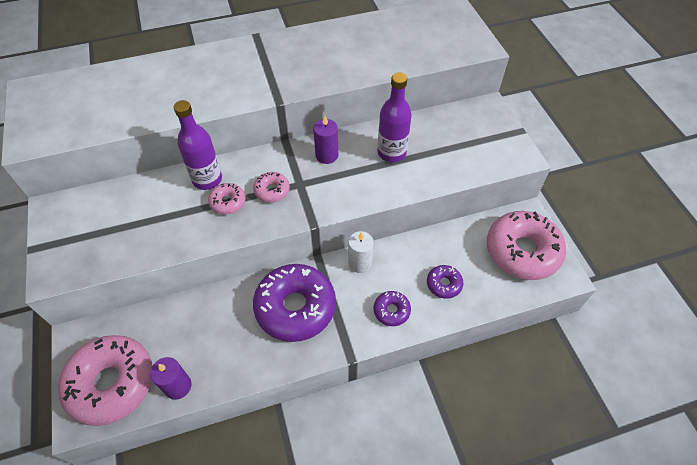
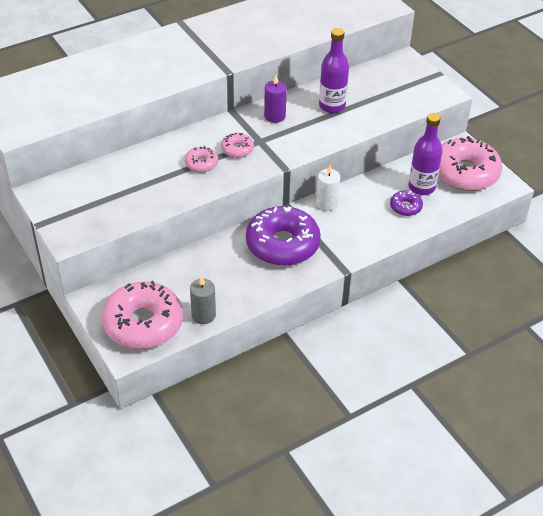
camera: 15 degrees left, 10 degrees down
(178, 386) = (203, 315): purple candle -> grey candle
(207, 179) = (174, 150): purple bottle -> purple bottle (421, 187)
(391, 311) = (367, 233): purple donut -> none

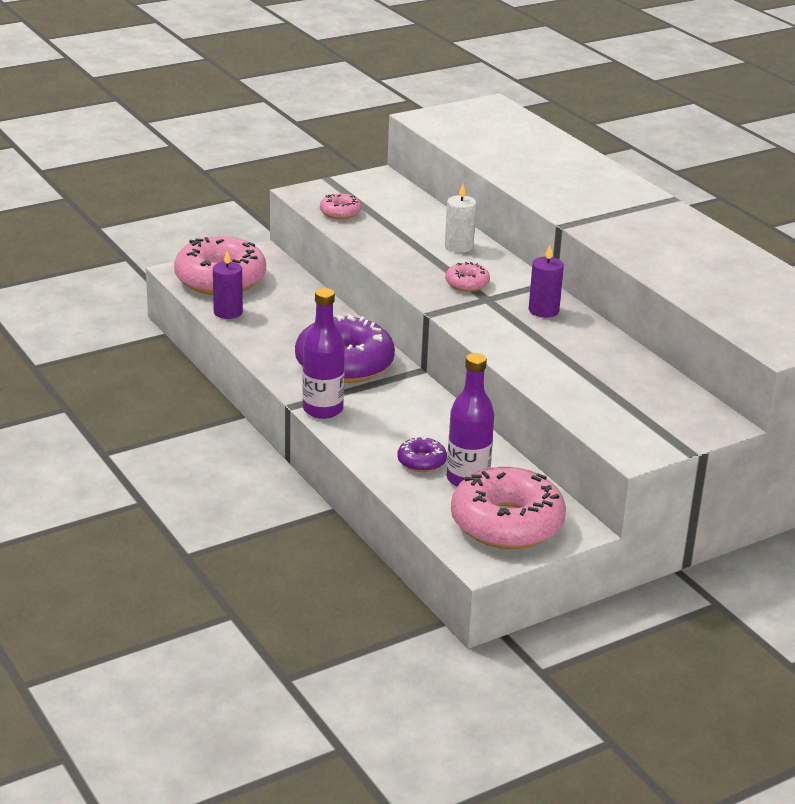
camera: 90 degrees right, 15 degrees down
(201, 164) = (436, 261): pink donut -> pink donut (340, 212)
(203, 315) = (228, 312): grey candle -> purple candle
(327, 204) = (425, 399): white candle -> white candle (459, 246)
(332, 106) = (576, 353): purple bottle -> purple bottle (323, 409)

